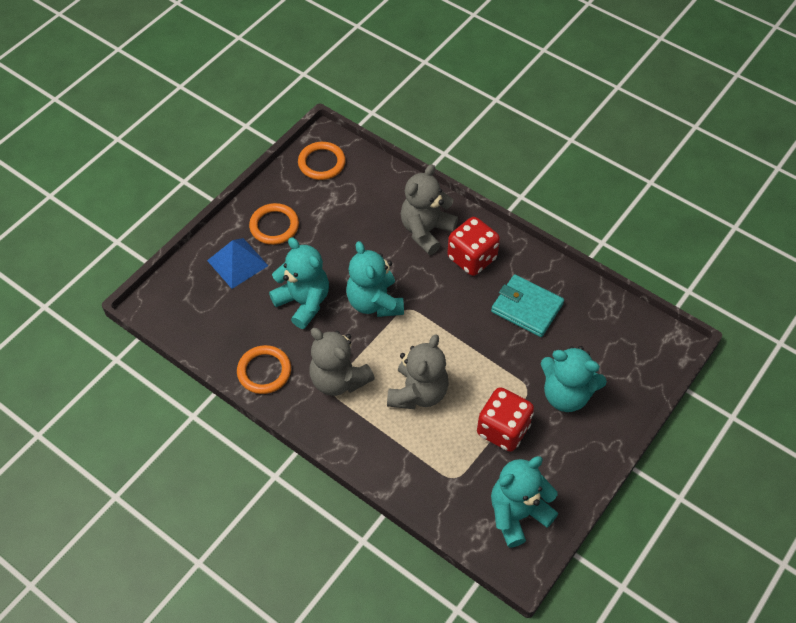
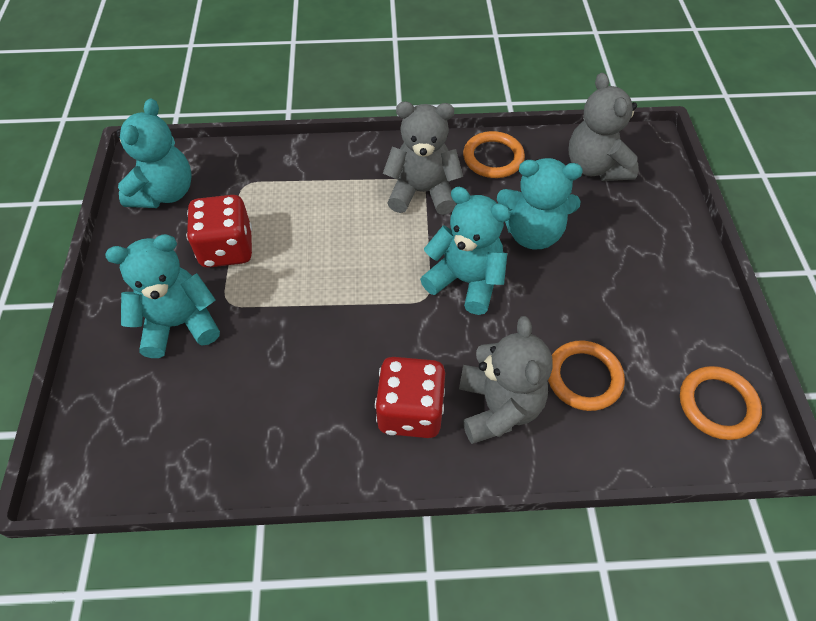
camera: 140 degrees right, 0 degrees up
(237, 263) = (638, 225): blue pyramid -> none
(274, 226) = (658, 286): orange ring -> orange ring (584, 377)
(418, 393) = (338, 228): grey teddy bear -> grey teddy bear (595, 167)
(526, 308) = (293, 393): turquoise wallet -> none

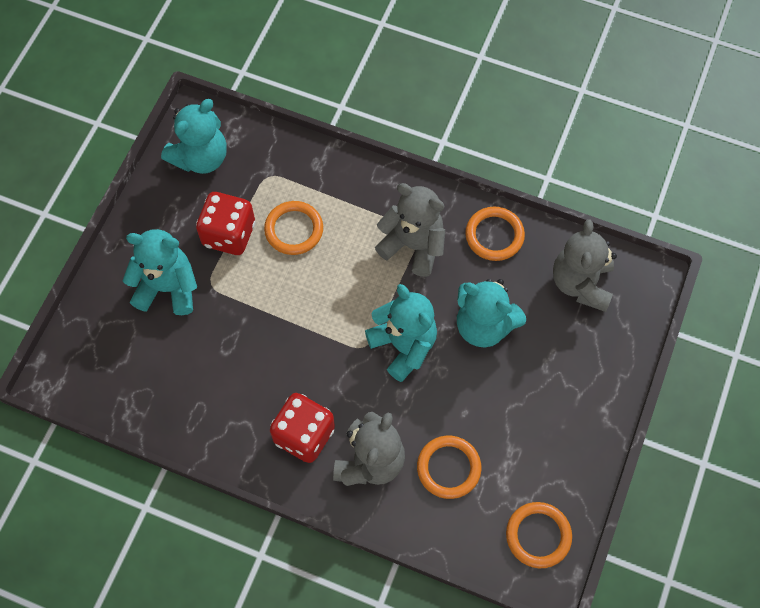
camera: 25 degrees right, 10 degrees up
(295, 220) = (294, 229): none -> orange ring

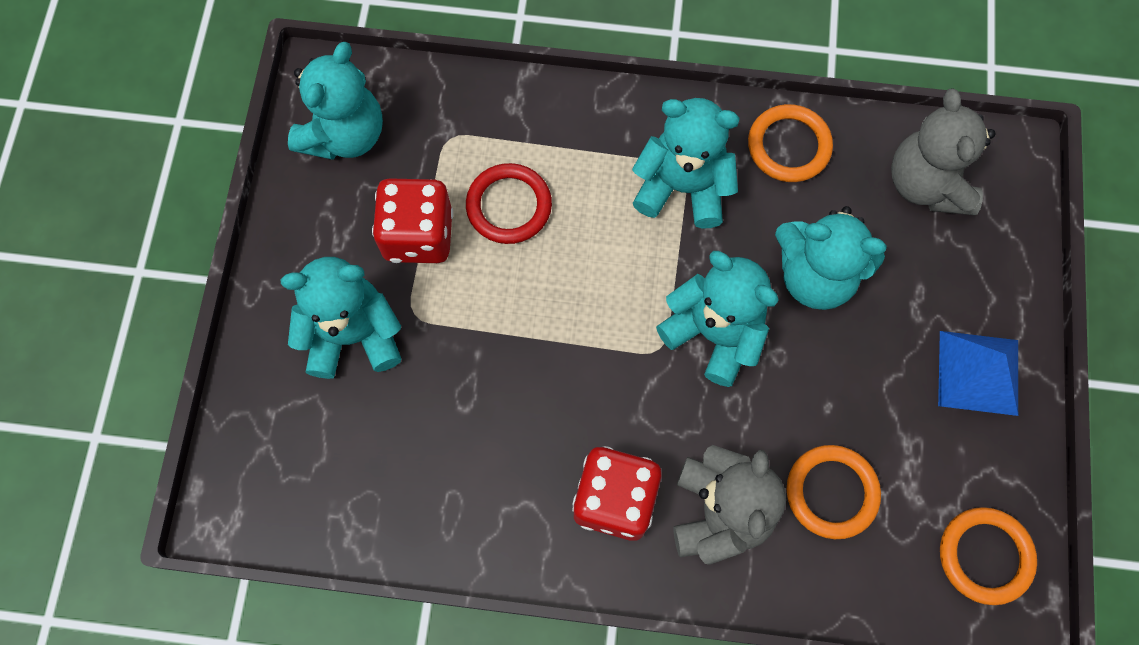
camera: 15 degrees left, 5 degrees up
(294, 229) = (509, 206): orange ring -> red ring
(413, 245) = (682, 187): grey teddy bear -> turquoise teddy bear
(574, 416) = (978, 372): none -> blue pyramid

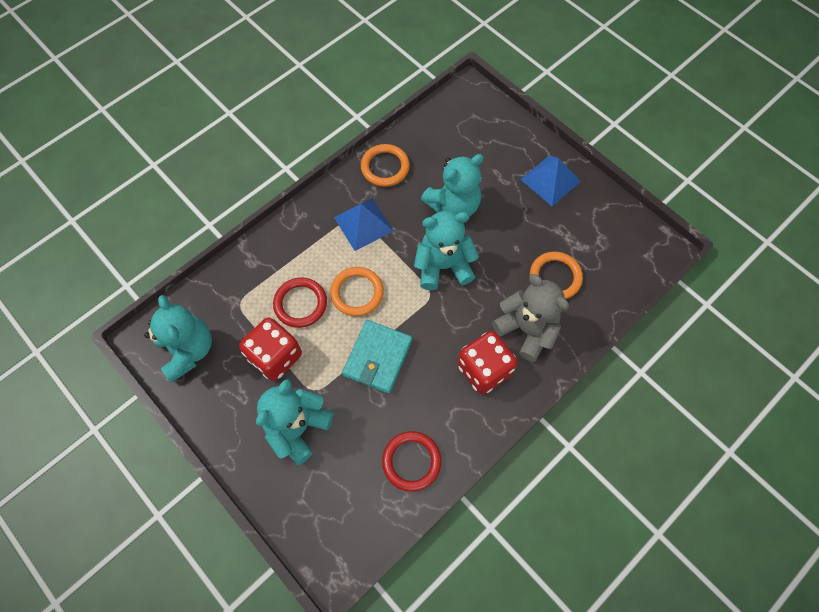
camera: 50 degrees left, 5 degrees down
(420, 503) = (411, 461): none -> red ring
(518, 354) = (378, 357): none -> turquoise wallet
(682, 187) = (363, 224): turquoise teddy bear -> blue pyramid
(926, 184) = (452, 131): grey teddy bear -> none
(985, 556) = (629, 241): orange ring -> orange ring (357, 293)

